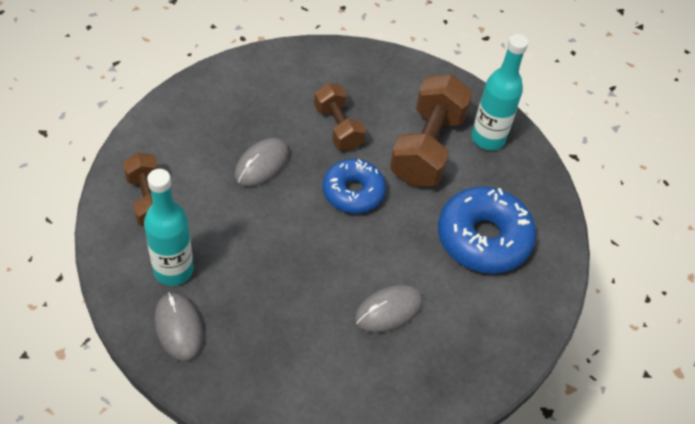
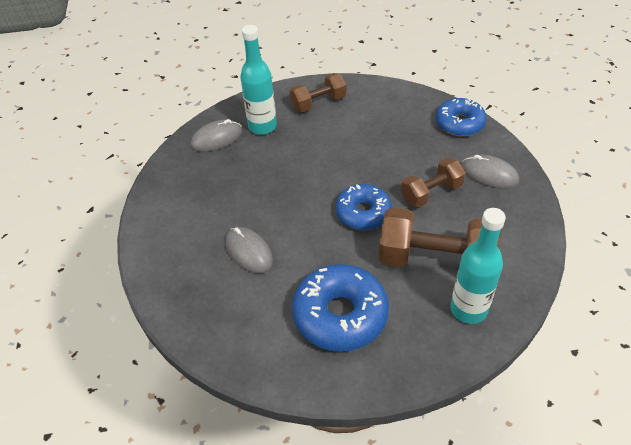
camera: 90 degrees right, 5 degrees down
(237, 75) = (459, 123): none -> blue donut
(261, 164) = (372, 153): grey mouse -> grey mouse (489, 174)

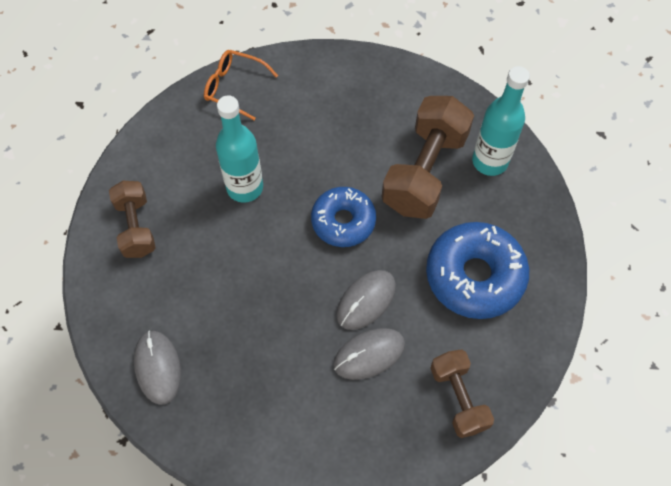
camera: 80 degrees left, 15 degrees up
(262, 126) = (156, 304): turquoise bottle -> turquoise bottle (245, 187)
(431, 193) = (333, 147): brown dumbbell -> brown dumbbell (458, 398)
(459, 123) = (234, 87): blue donut -> orange glasses
(489, 174) = (322, 86): grey mouse -> grey mouse (366, 300)

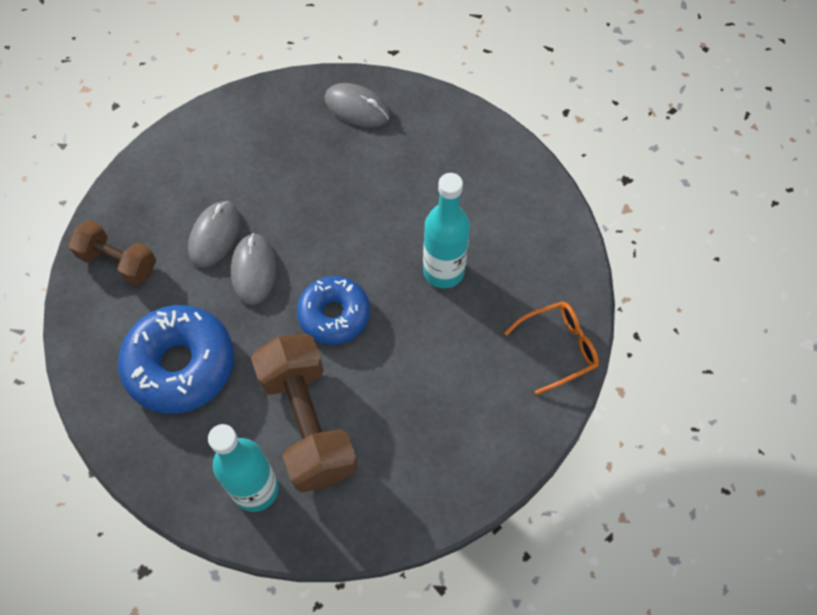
camera: 135 degrees right, 0 degrees up
(136, 227) = (486, 173): brown dumbbell -> none

